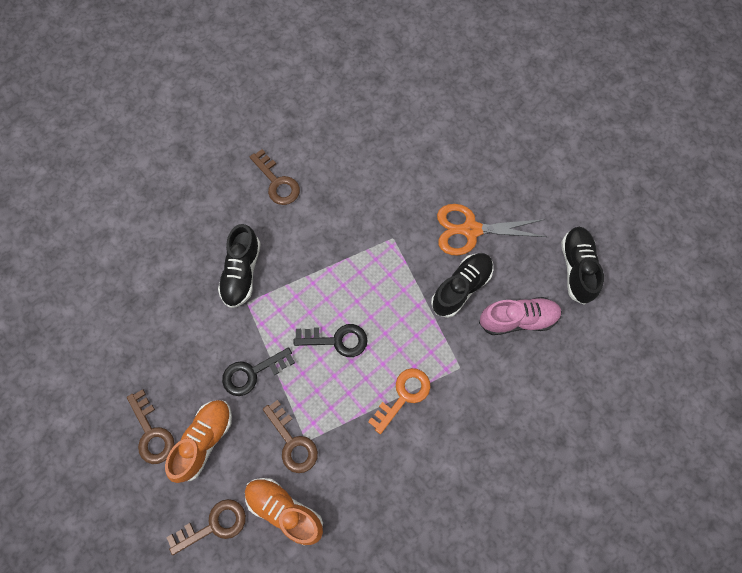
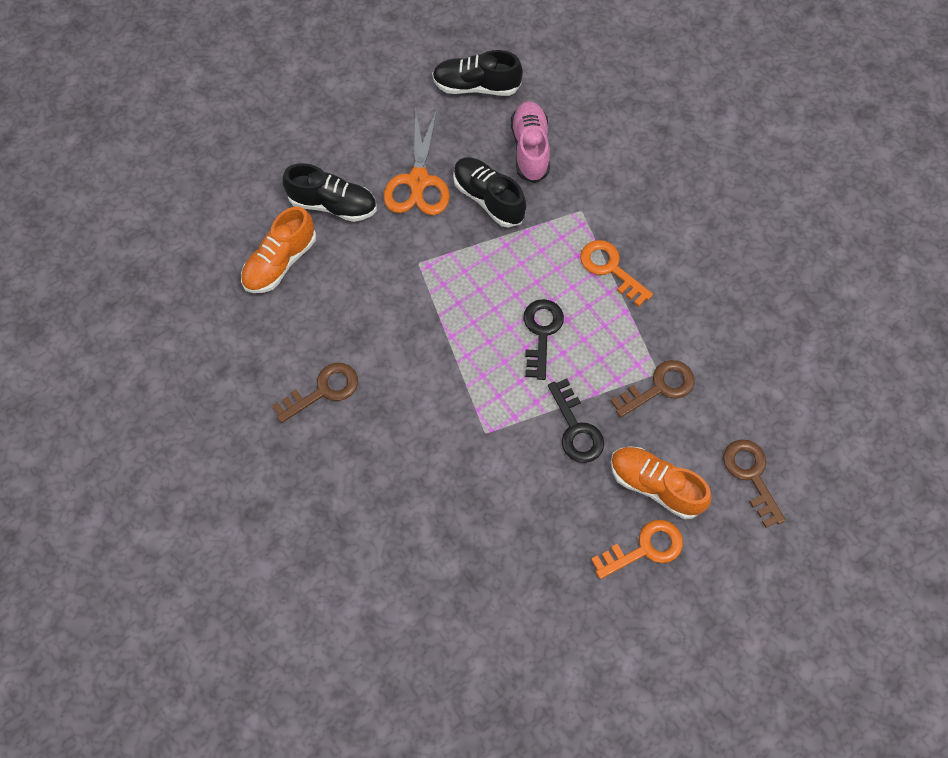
camera: 85 degrees left, 5 degrees down
(151, 433) = (645, 548): brown key -> orange key
(242, 272) = (445, 437): black shoe -> black shoe (333, 205)
(284, 509) = (733, 399): orange shoe -> orange shoe (280, 262)

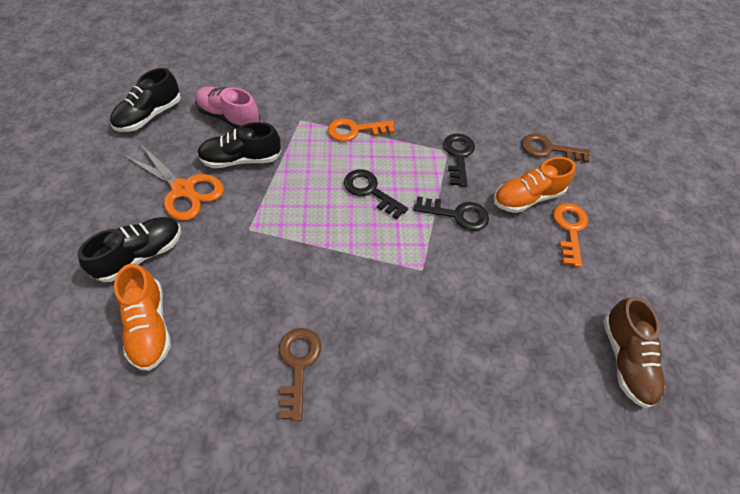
camera: 60 degrees left, 10 degrees down
(519, 664) = (625, 359): none -> brown shoe
(659, 387) = (458, 156): brown key -> black key

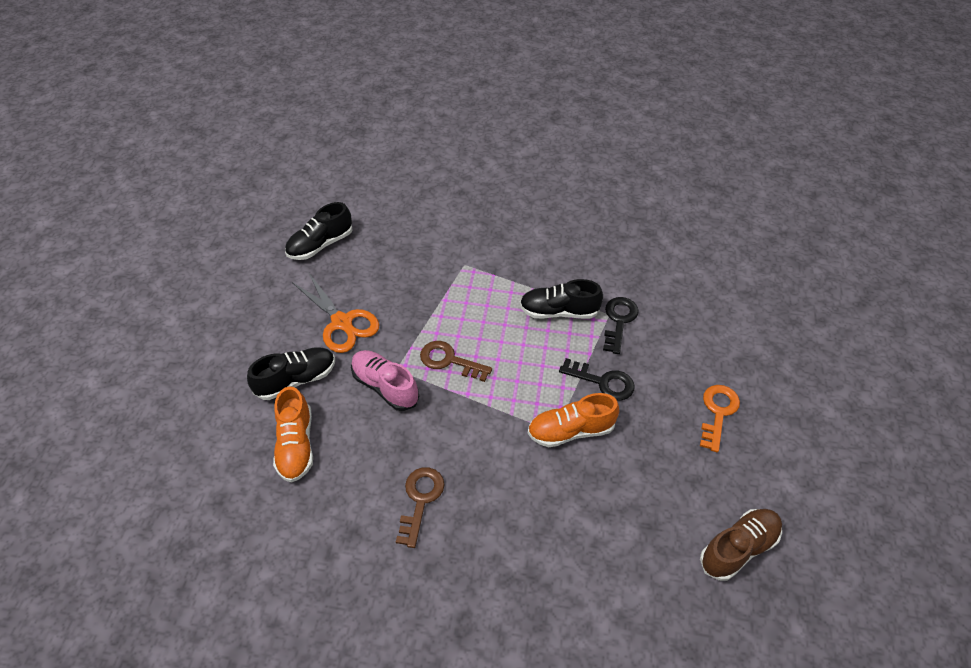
camera: 15 degrees right, 5 degrees down
(229, 117) = (395, 254): pink shoe -> pink shoe (385, 386)
(241, 159) = (400, 299): black shoe -> black shoe (559, 311)
(355, 130) = (517, 282): orange key -> none
(370, 191) = (520, 346): black key -> none
(527, 198) = (681, 374): orange shoe -> orange shoe (570, 431)
(548, 149) = (719, 325): brown key -> brown key (449, 360)
(625, 359) = (738, 548): brown shoe -> brown shoe turned 135 degrees counterclockwise

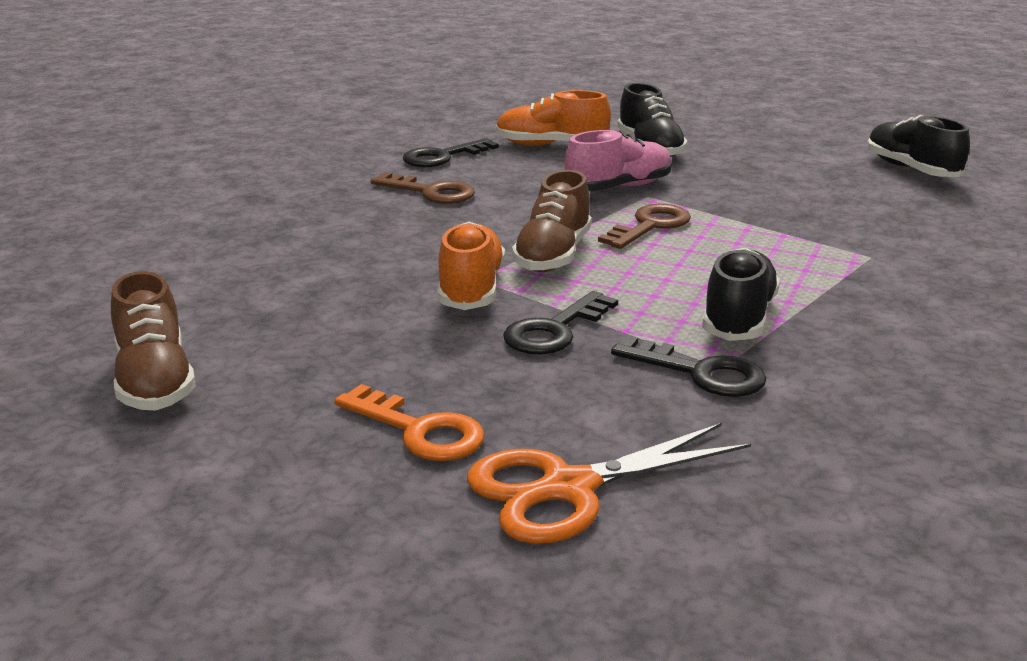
camera: 105 degrees right, 25 degrees down
(337, 516) = (442, 157): none -> black key
(342, 322) = (744, 173): orange scissors -> orange scissors (568, 488)
(510, 401) = (553, 255): none -> brown shoe

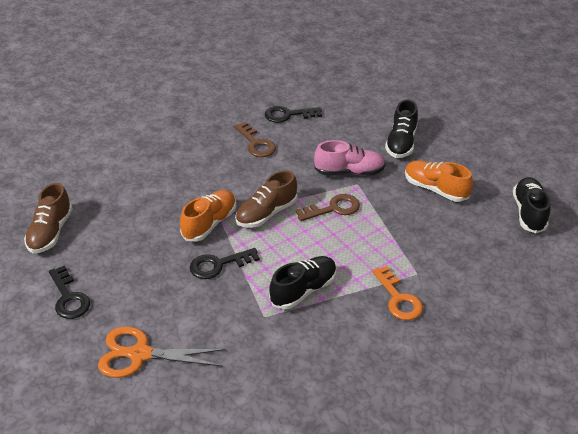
camera: 30 degrees right, 15 degrees up
(419, 431) = (116, 301): orange key -> orange key (398, 299)
(551, 145) = (352, 122): orange shoe -> orange shoe (435, 189)
(700, 373) = (251, 316): black key -> black key (69, 298)

